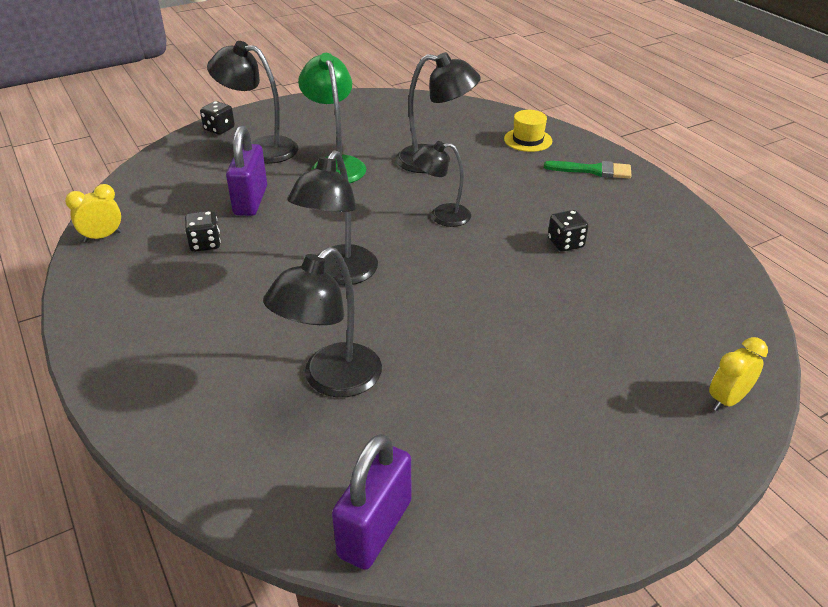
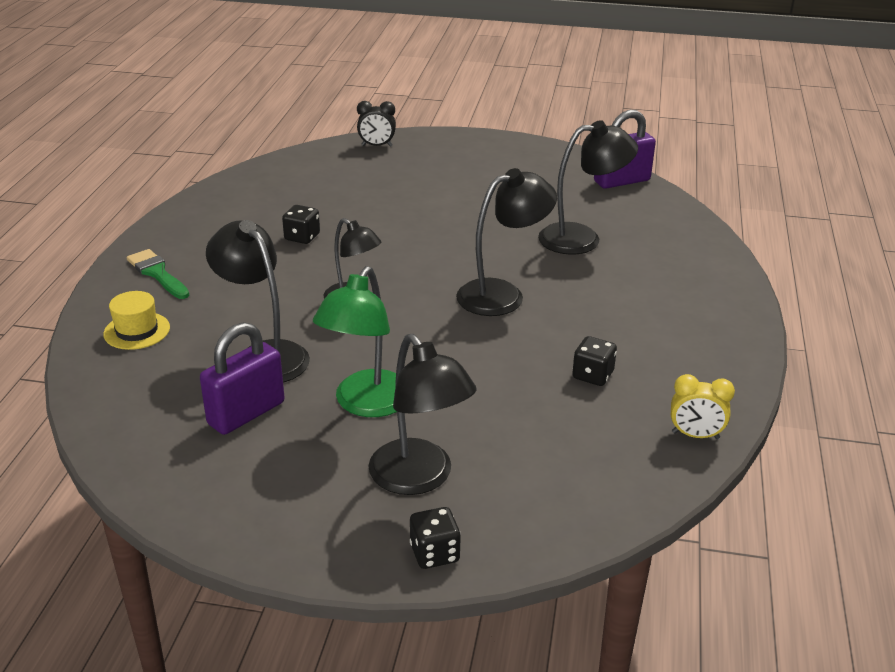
camera: 140 degrees left, 5 degrees down
(251, 201) = (505, 403): purple padlock -> purple padlock (246, 413)
(727, 400) = (377, 146): yellow clock -> black clock

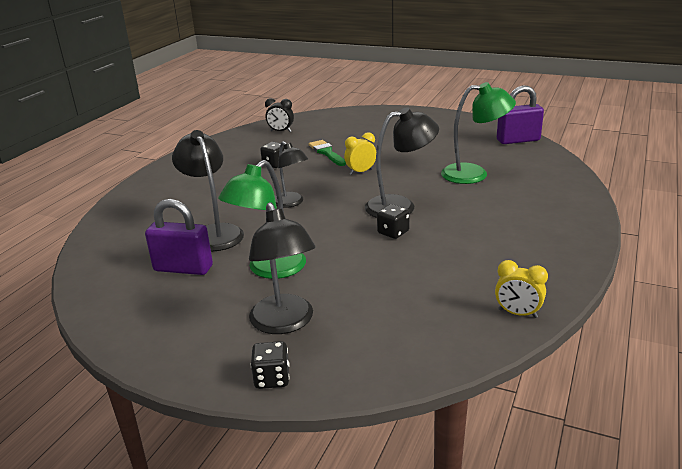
camera: 15 degrees right, 5 degrees down
(137, 331) = (139, 212): yellow hat -> none
(157, 273) = (170, 180): green brush -> green brush (327, 152)
(246, 413) = (183, 268): purple padlock -> purple padlock turned 45 degrees clockwise
(377, 146) = (350, 114): black clock -> black clock (281, 131)
(429, 243) = (361, 172): none -> yellow clock
(582, 238) = (474, 174): black lamp -> green lamp
(592, 375) = (448, 264): black dice -> black dice (393, 232)

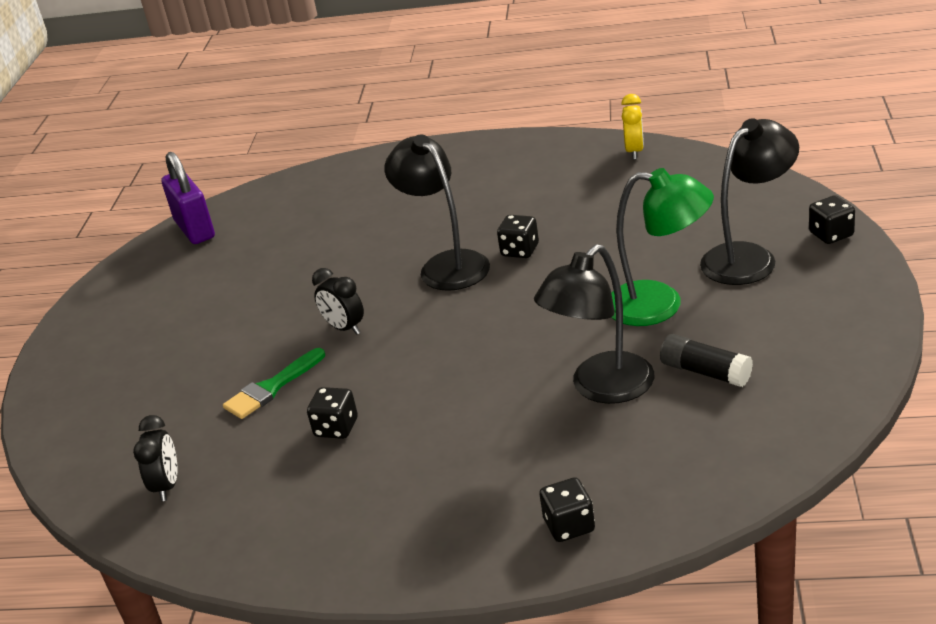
camera: 105 degrees left, 5 degrees up
(131, 206) = (569, 525): none -> black dice
(183, 268) = (705, 372): purple padlock -> black glue stick
(291, 203) = (476, 355): black lamp -> none
(361, 172) = (344, 328): yellow clock -> black clock
(474, 174) = (326, 236): green lamp -> none

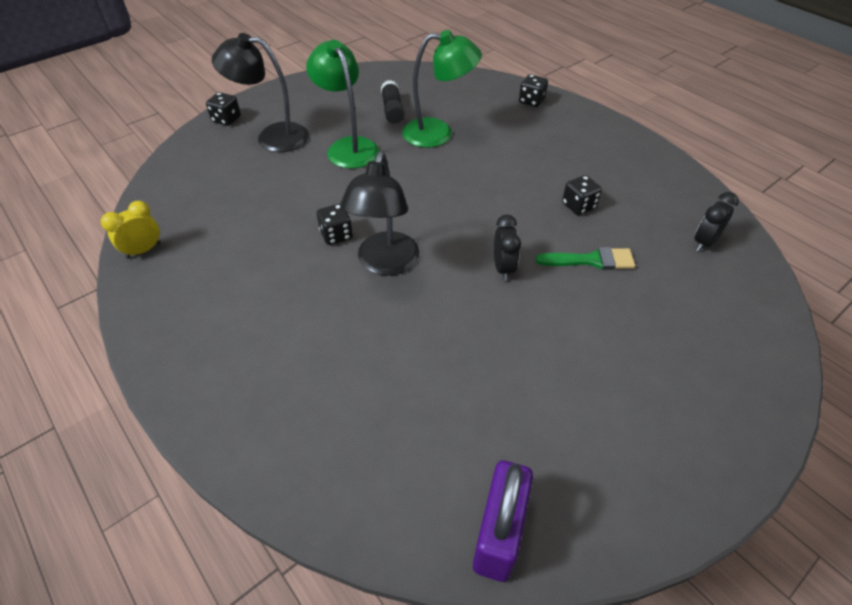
camera: 140 degrees left, 15 degrees up
(601, 388) = (438, 133): black lamp -> green lamp

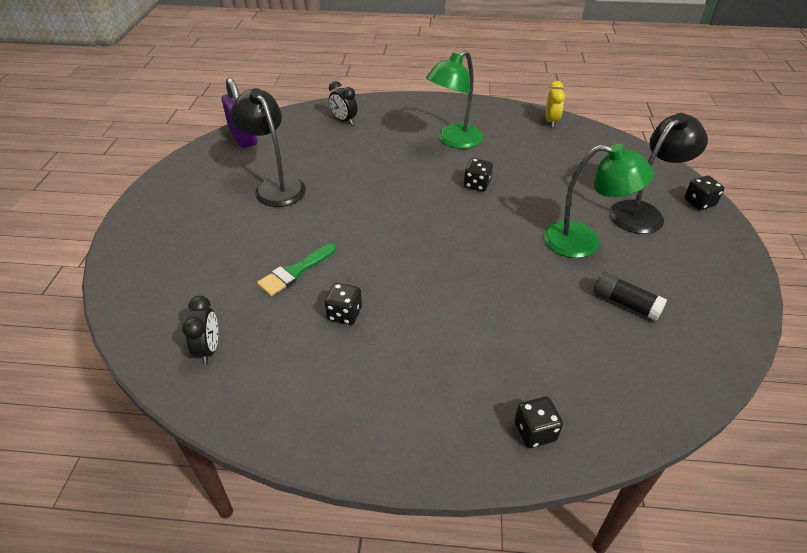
camera: 135 degrees right, 5 degrees down
(385, 264) = (424, 188): black lamp -> black lamp (275, 186)
(438, 133) = (548, 307): green lamp -> green lamp (453, 141)
(503, 268) = (350, 229): black clock -> black clock (344, 120)

